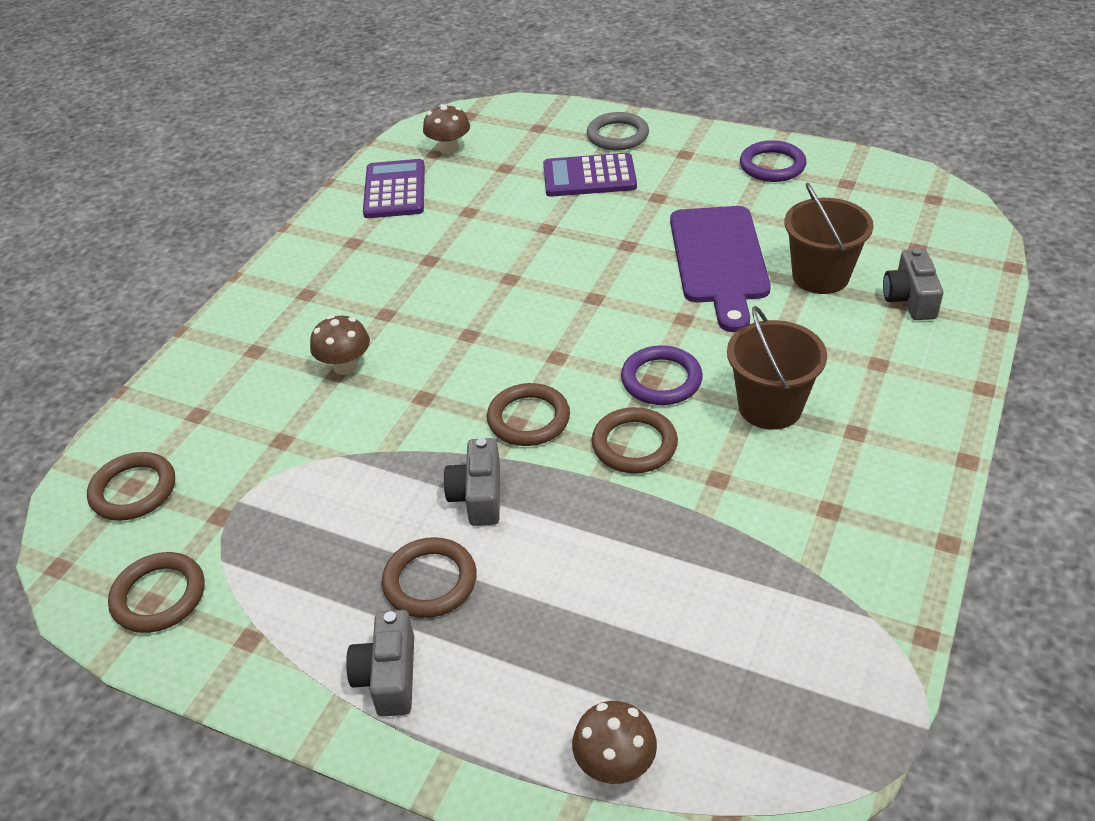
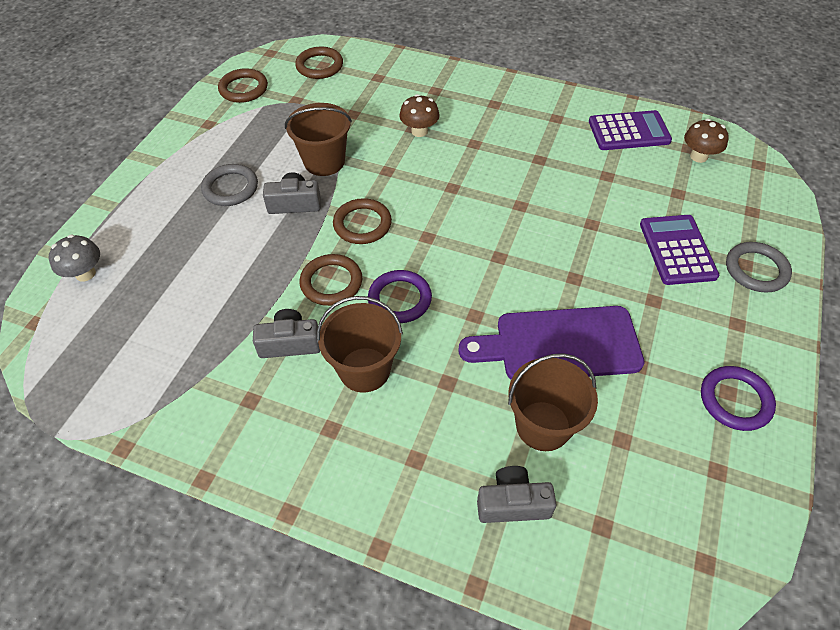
camera: 85 degrees right, 10 degrees up
(389, 467) = (324, 162): none -> brown bucket
(389, 676) = (170, 178): grey camera -> grey camera (290, 343)
(430, 581) = (230, 188): brown ring -> grey ring
(614, 764) = (85, 273): brown mushroom -> grey mushroom

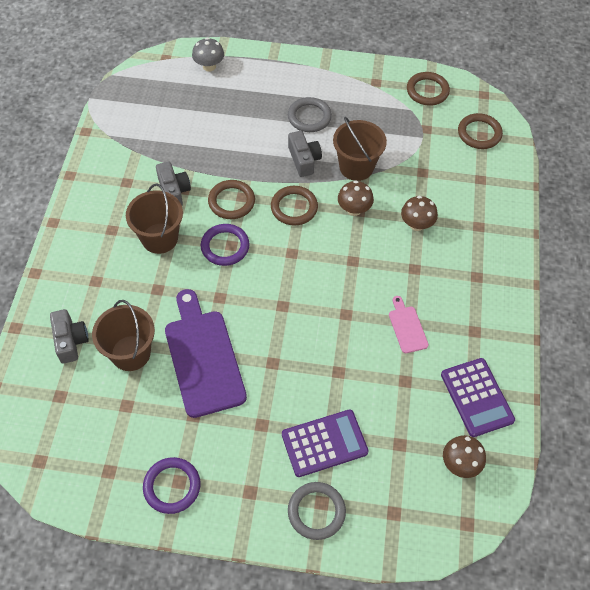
camera: 75 degrees right, 5 degrees up
(383, 174) = (354, 209): none -> brown mushroom
(544, 162) = (407, 327): none -> pink cutting board

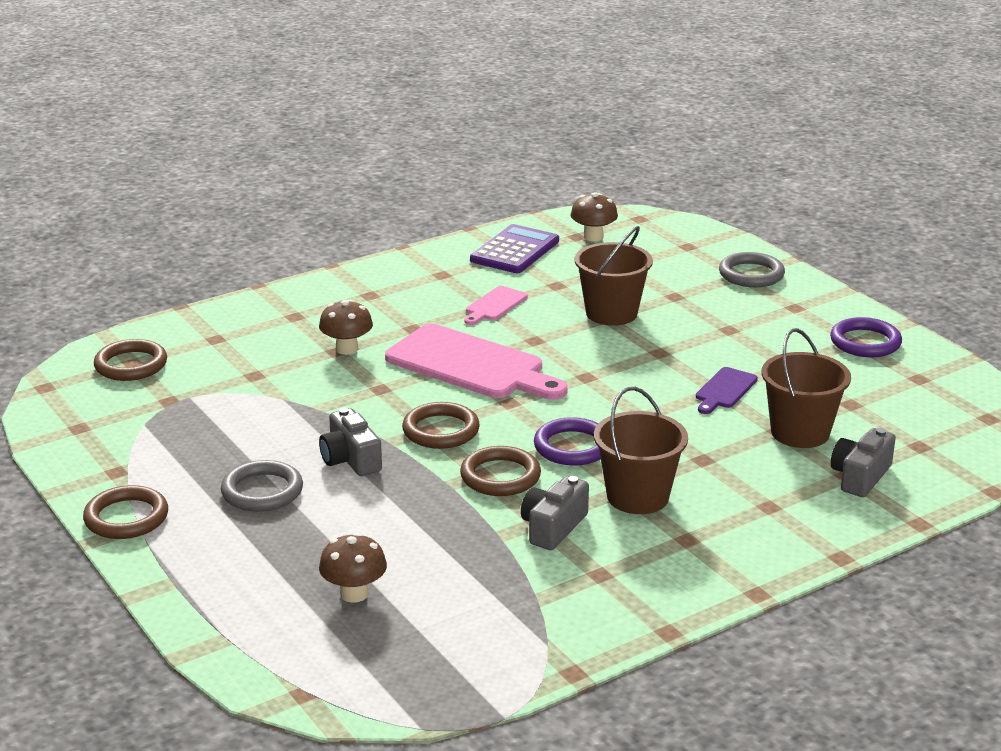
camera: 130 degrees left, 30 degrees down
(203, 357) = (724, 390): purple cutting board -> purple cutting board, size x0.47
(209, 66) = (267, 634): grey mushroom -> none
(304, 160) = (350, 459): grey camera -> grey camera turned 60 degrees counterclockwise
(324, 443) = (688, 295): purple calculator -> none
(346, 264) = (471, 365): none -> pink cutting board
(354, 209) = (382, 392): brown mushroom -> brown mushroom (354, 593)
(356, 167) = (309, 419): brown bucket -> brown bucket (611, 313)
(427, 91) = (87, 427): brown ring -> brown ring (126, 518)

